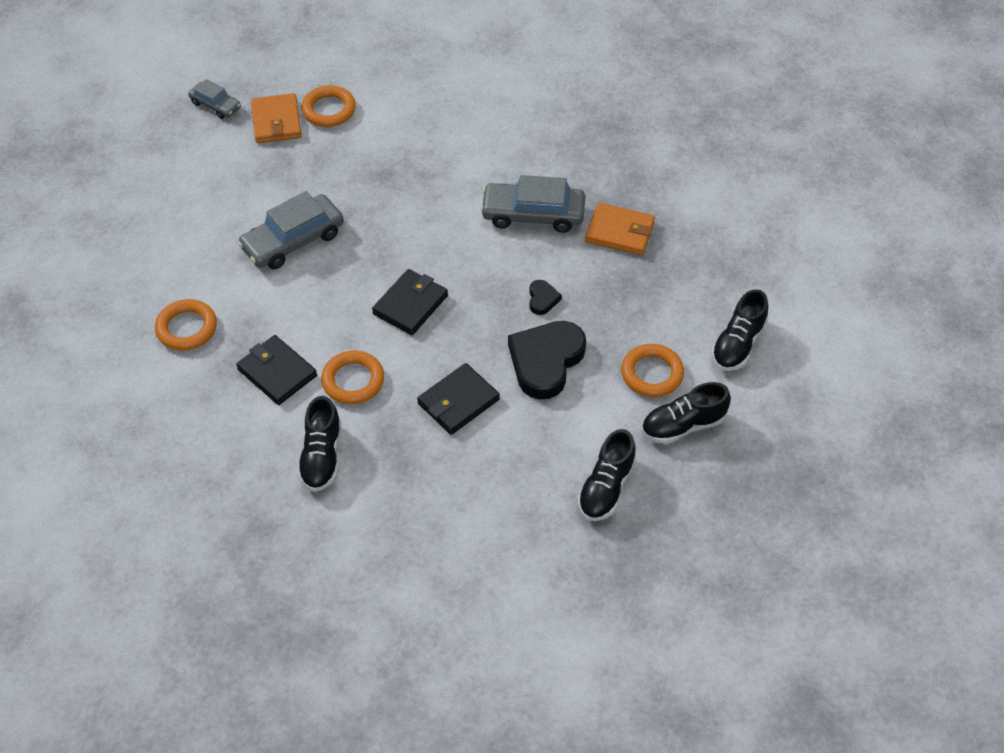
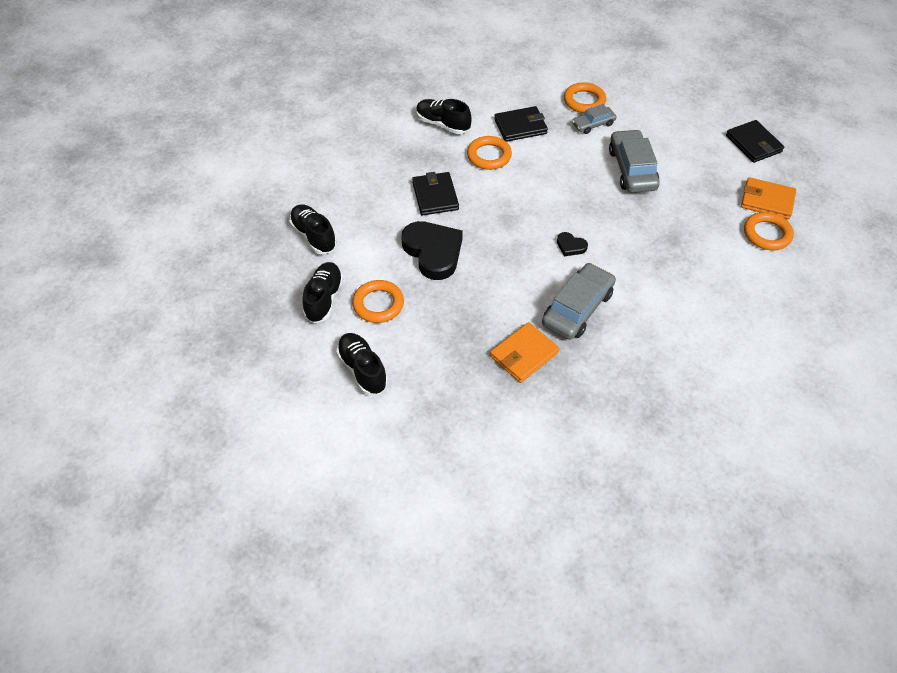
camera: 120 degrees right, 0 degrees up
(216, 105) = (802, 174): grey car -> grey car (593, 124)
(410, 305) = (533, 205): black wallet -> black wallet (753, 144)
(542, 299) = (489, 275): black heart -> black heart (570, 246)

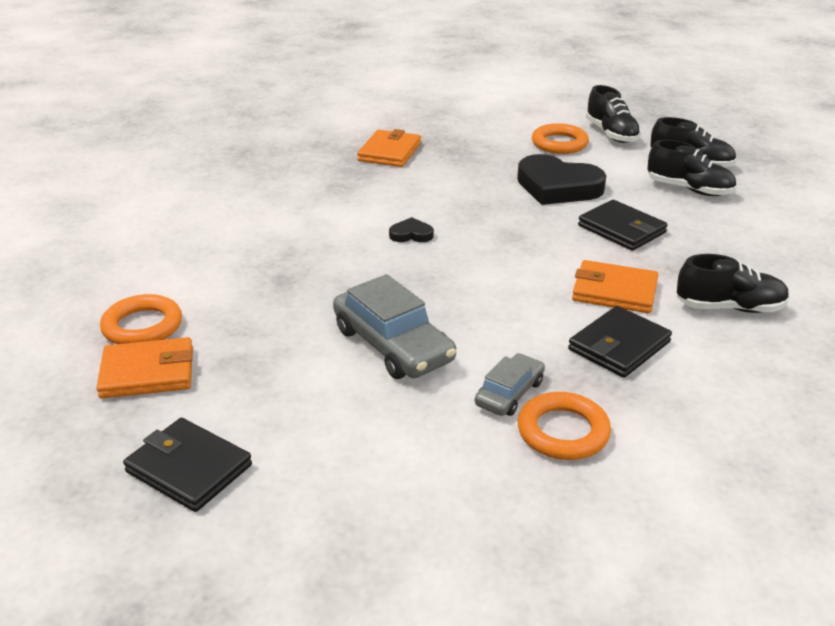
camera: 150 degrees right, 20 degrees down
(362, 370) = (519, 112): black shoe -> black shoe (689, 189)
(489, 156) = (614, 291): orange ring -> orange wallet
(577, 308) = (362, 191): grey car -> none

